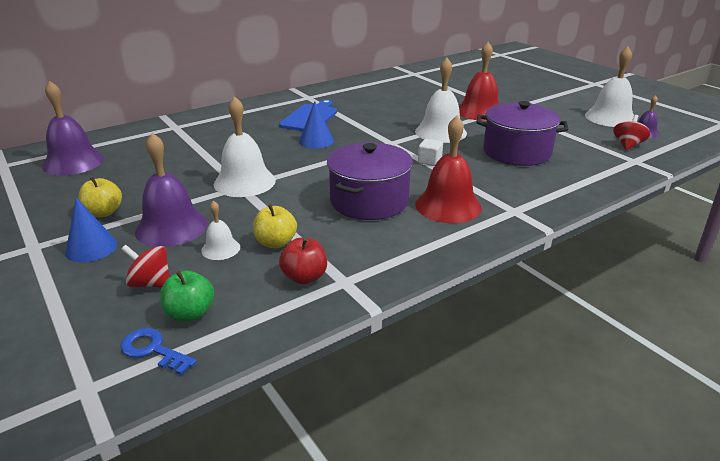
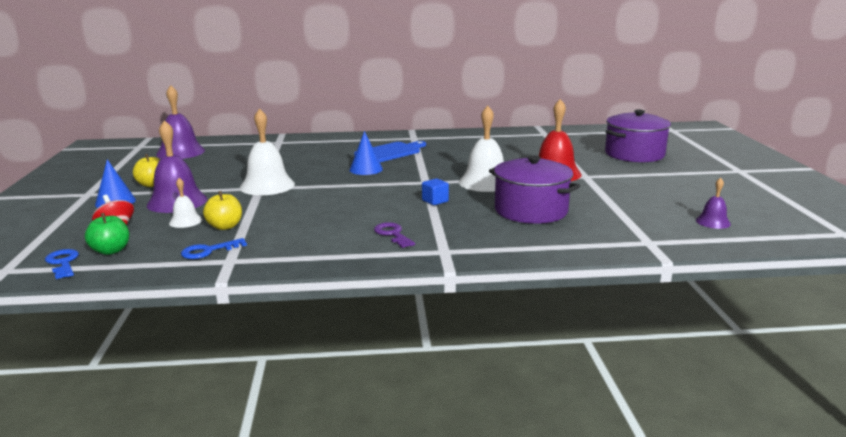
camera: 30 degrees right, 10 degrees down
(304, 277) = (209, 251): red apple -> blue key
(369, 201) = (335, 217): purple pot -> purple pot (634, 154)
(429, 161) = (435, 201): white cube -> blue cube
(448, 206) = (393, 234): red bell -> purple key
(610, 117) = (695, 202): white bell -> none
(627, 145) = (667, 228): red spinning top -> none

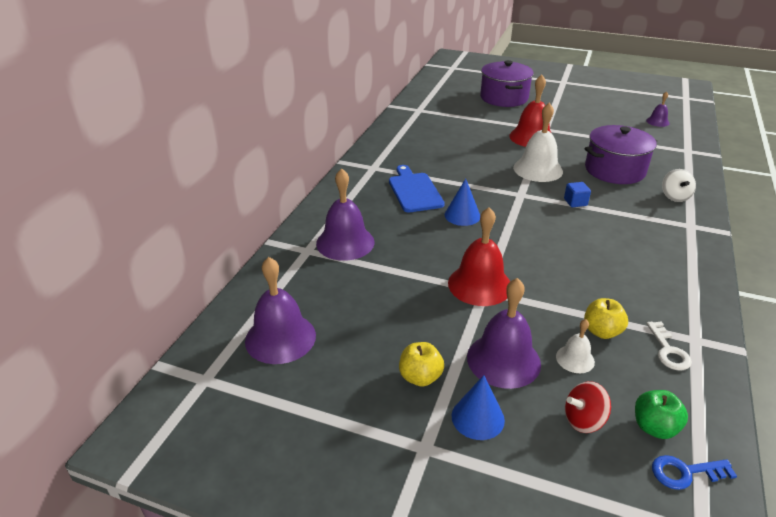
camera: 65 degrees left, 15 degrees up
(209, 251) = (668, 350): blue key -> white key
(267, 185) = (479, 284): white bell -> red bell
(295, 148) = (345, 242): none -> purple bell
(393, 234) = (649, 239): purple key -> none
(504, 241) = (674, 197): none -> white spinning top

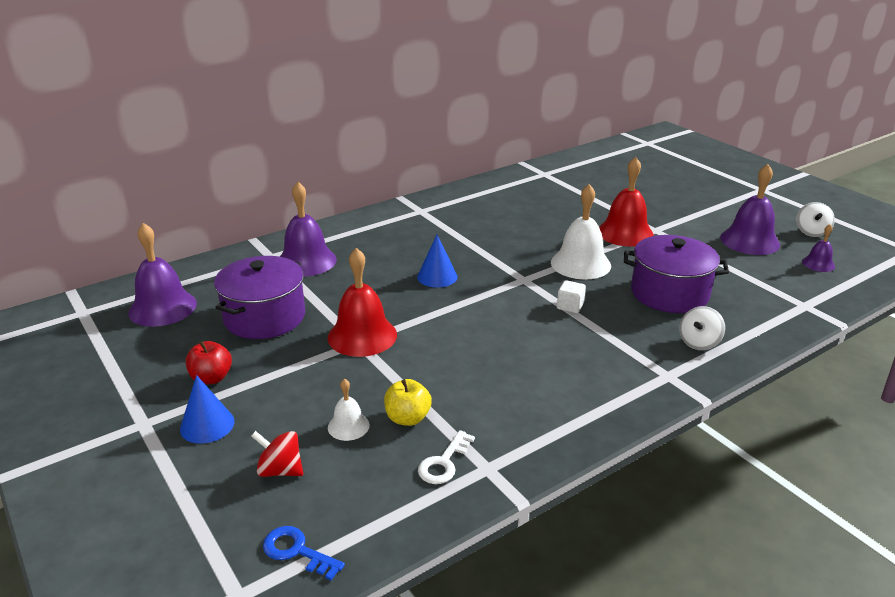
camera: 35 degrees right, 5 degrees down
(414, 191) = (426, 242): blue cutting board -> none
(420, 377) = (211, 378): yellow apple -> red apple
(503, 360) = (290, 397): purple bell -> purple bell (749, 241)
(504, 98) = (658, 187): purple pot -> purple pot (264, 317)
(575, 202) = (570, 306): blue cube -> white cube
(626, 102) = (811, 232): none -> white spinning top
(654, 427) = (328, 507): green apple -> none

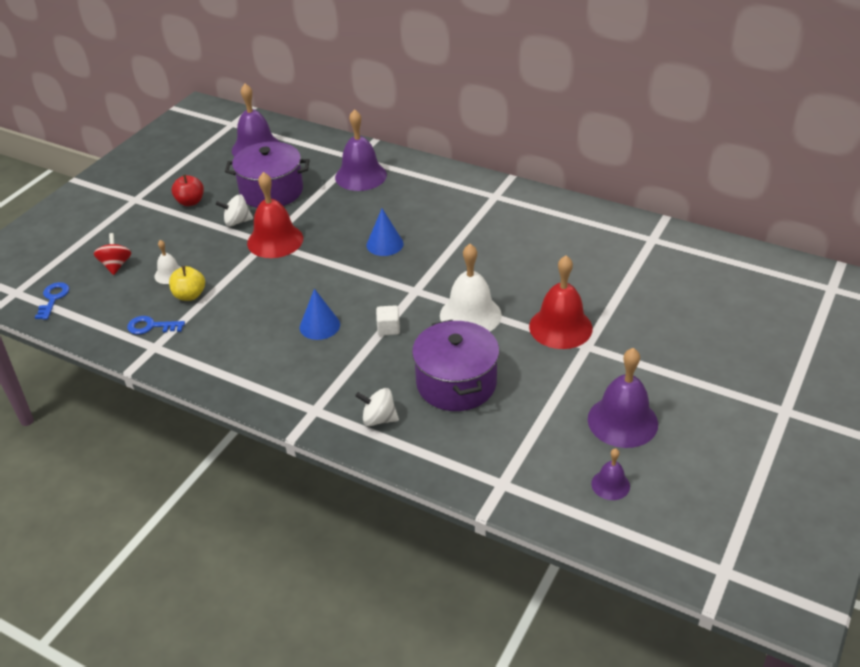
camera: 65 degrees right, 10 degrees up
(207, 425) = (144, 221): blue cone -> blue cone (319, 326)
(444, 462) = (151, 326): white key -> blue key
(811, 232) = (694, 470): white spinning top -> white spinning top (237, 222)

